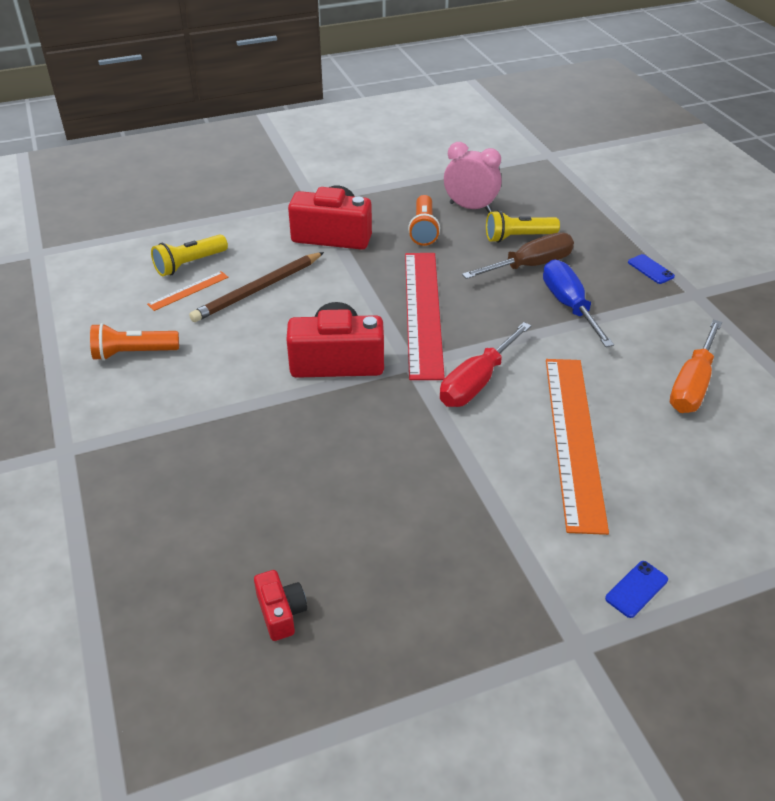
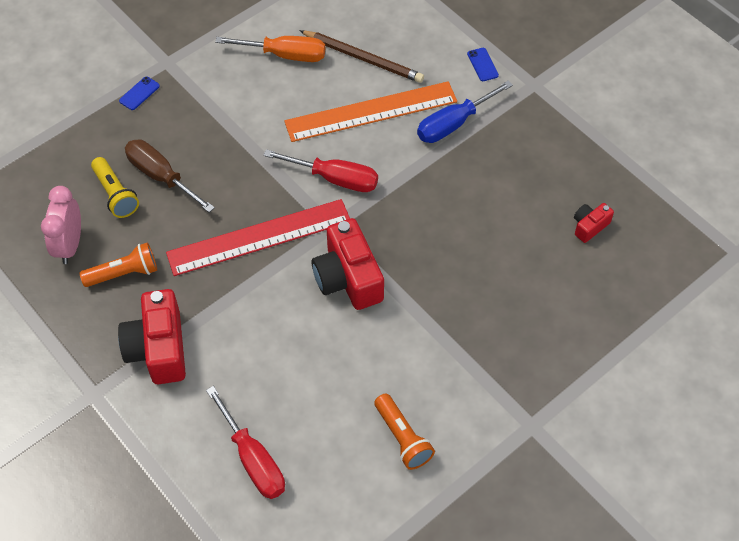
camera: 110 degrees left, 15 degrees up
(188, 291) = (296, 438): orange ruler -> none
(189, 264) = (253, 459): yellow flashlight -> red screwdriver
(258, 290) = (273, 378): brown pencil -> brown pencil (363, 58)
(569, 305) = (213, 139): blue screwdriver -> blue screwdriver (453, 124)
(636, 589) = (482, 64): blue phone -> blue phone turned 45 degrees clockwise

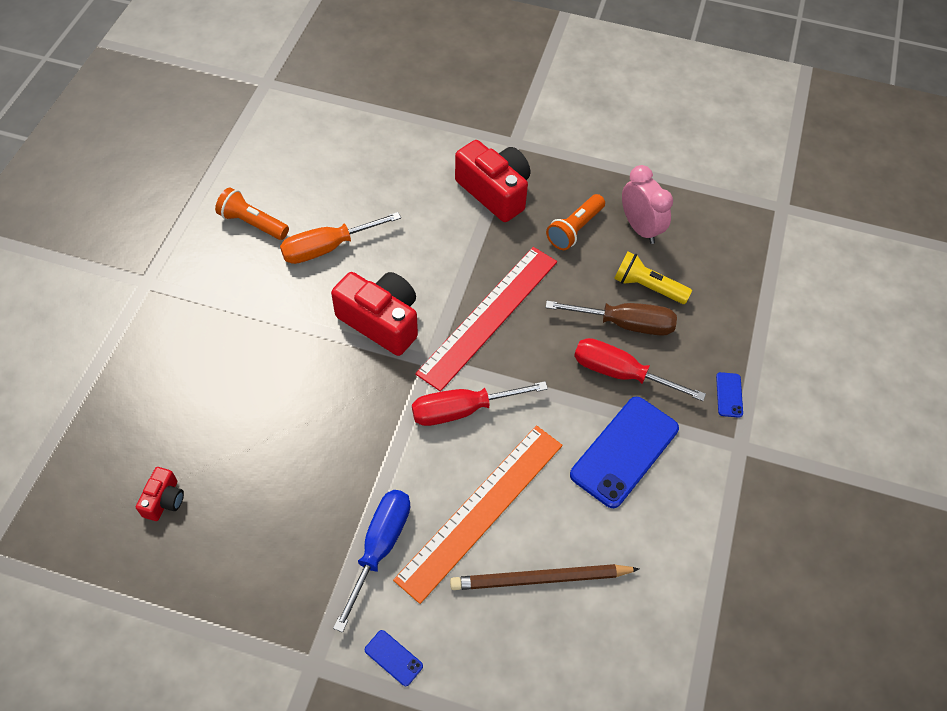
camera: 145 degrees right, 0 degrees up
(245, 97) = (624, 451): none -> blue phone
(253, 459) = (361, 158): red screwdriver -> red screwdriver (620, 373)
(285, 55) = (629, 530): orange screwdriver -> orange screwdriver (327, 248)

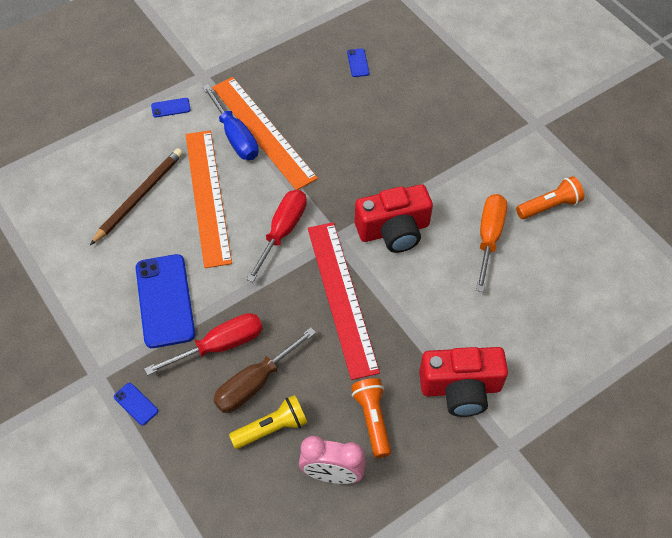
camera: 130 degrees right, 0 degrees up
(164, 500) = (358, 63): red camera -> blue phone
(350, 523) = (263, 132): none -> orange ruler

